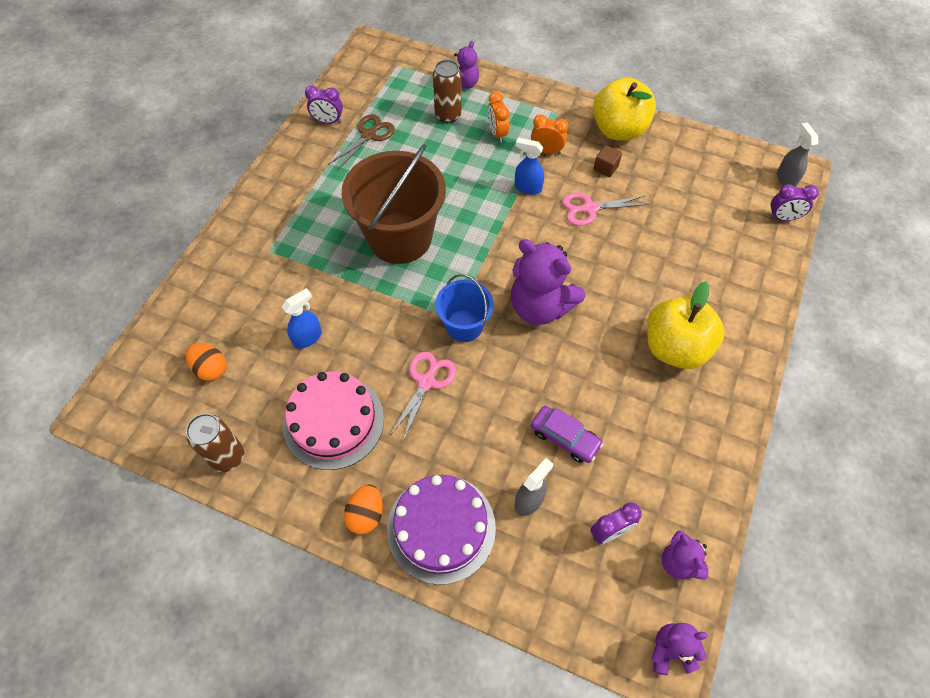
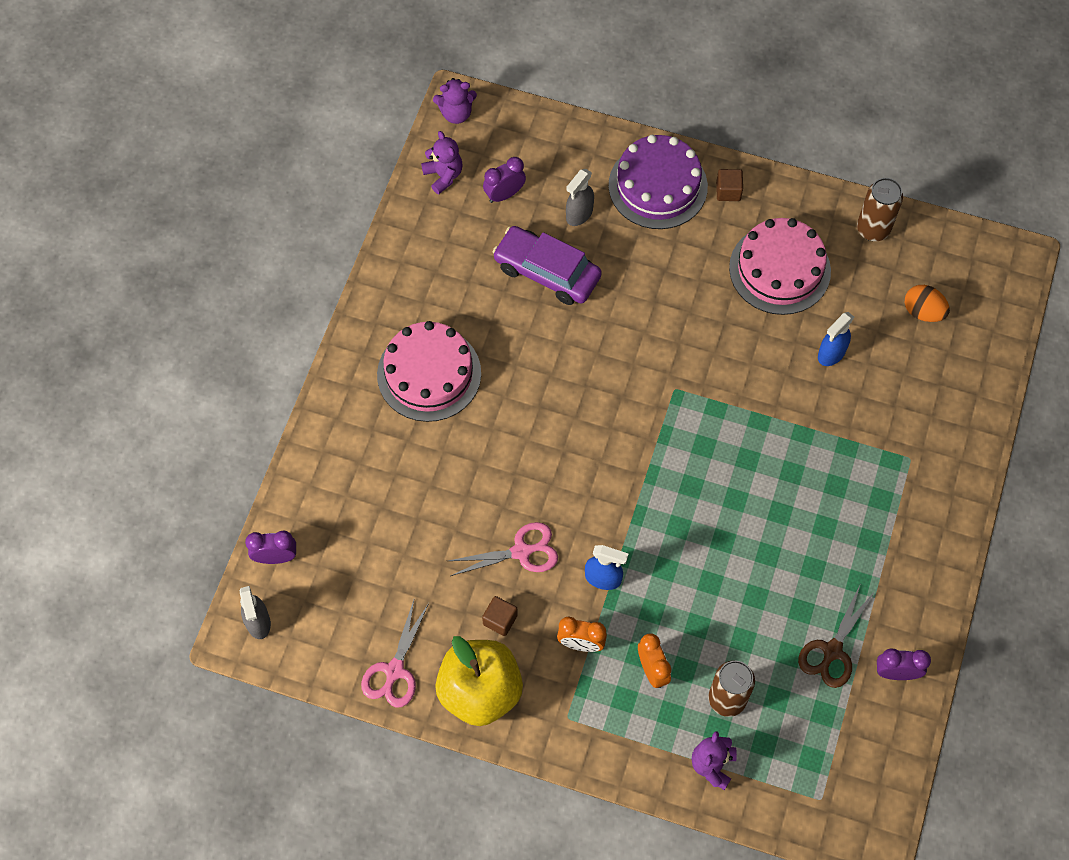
camera: 175 degrees right, 5 degrees up
(366, 514) = (728, 191): orange egg -> brown cube
(400, 237) = (755, 488): brown bucket -> none
(426, 382) = (693, 316): pink scissors -> pink scissors (394, 671)
(464, 326) = (662, 381): blue bucket -> none
(540, 306) = (579, 410): purple teddy bear -> none
(565, 438) = (547, 272): purple car -> purple car, size x1.52
(675, 348) = (429, 374): yellow apple -> pink cake

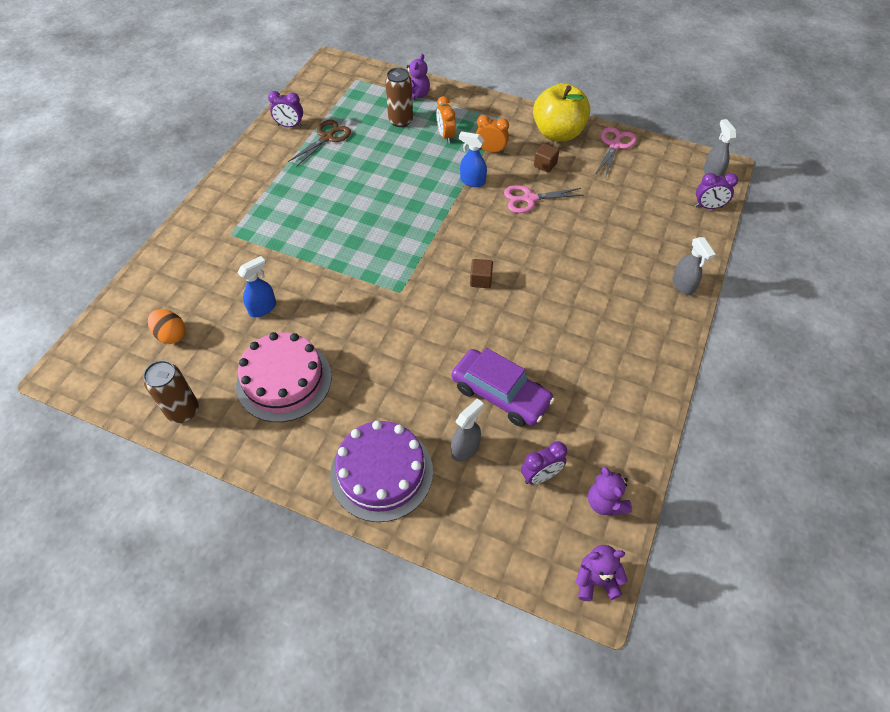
camera: 175 degrees left, 10 degrees down
(331, 425) = (683, 285): none -> grey spray bottle
(429, 374) = (606, 317): pink cake -> none
(728, 191) = (311, 461): brown cube -> brown cube (481, 280)

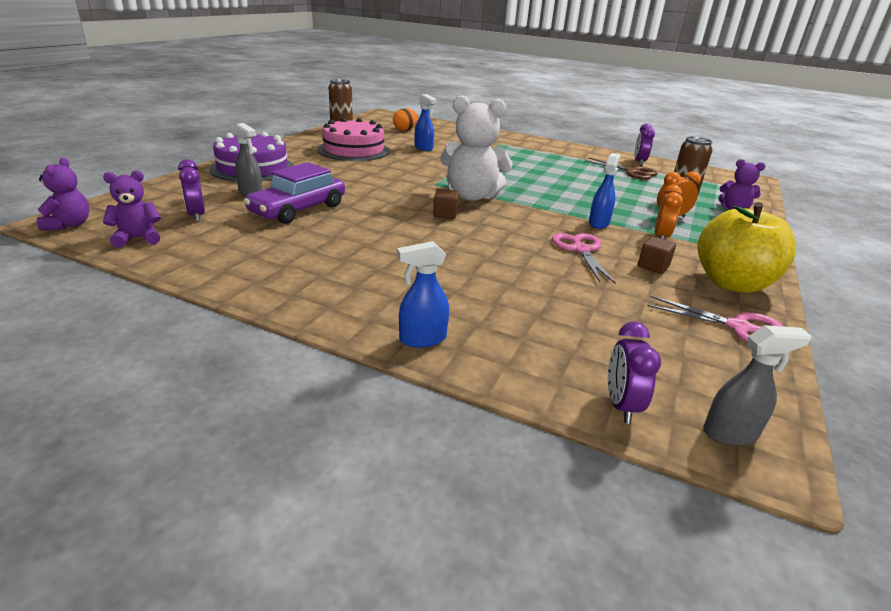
camera: 90 degrees right, 25 degrees down
(428, 261) = (472, 196): none -> white teddy bear
(683, 285) = (422, 339): grey spray bottle -> blue spray bottle

